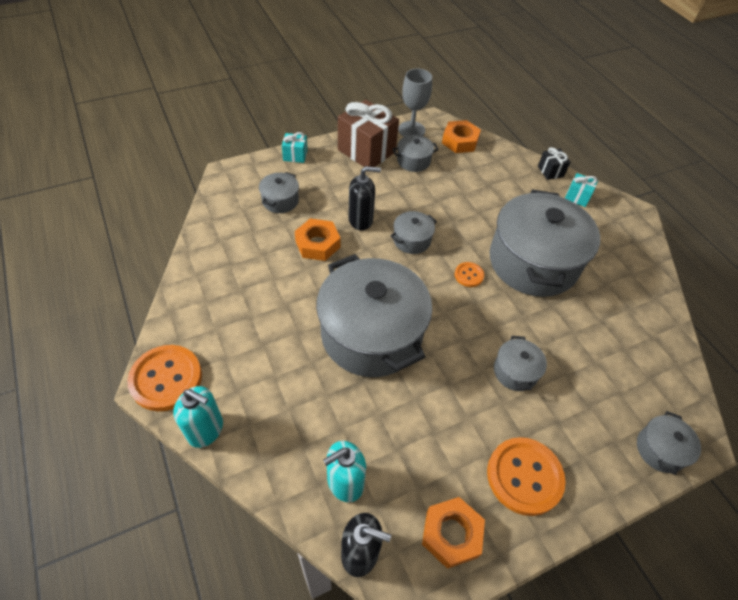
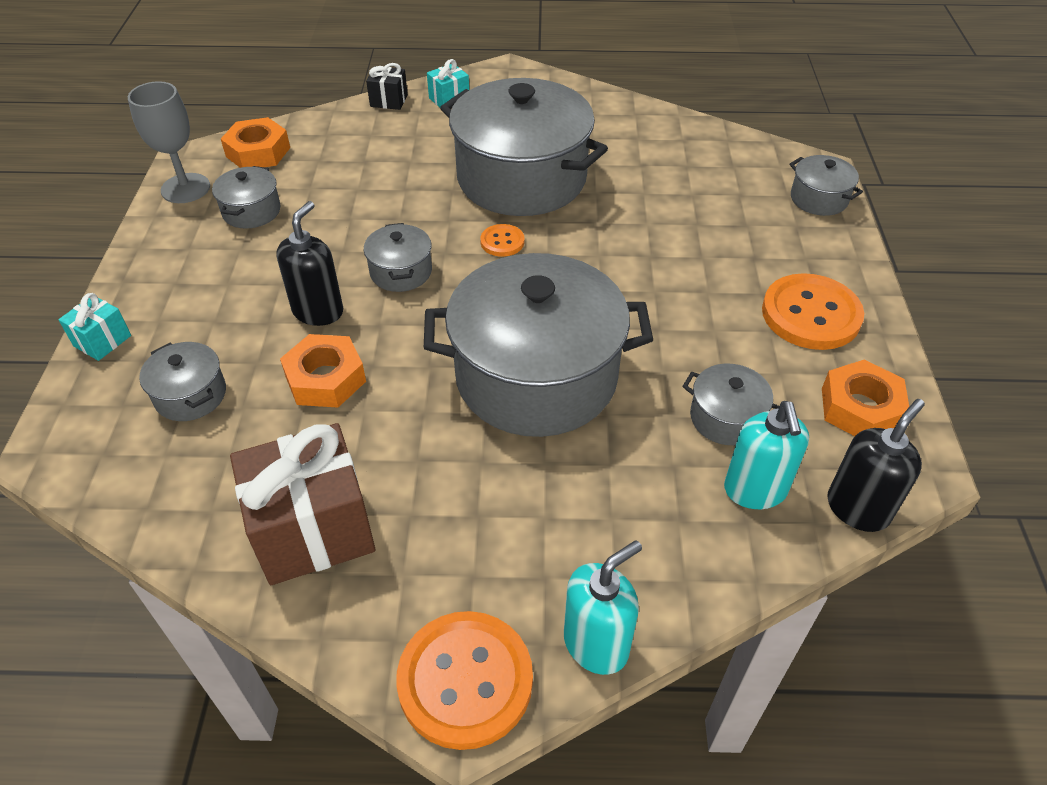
camera: 60 degrees left, 5 degrees down
(366, 151) = (180, 252): brown gift -> brown gift (313, 530)
(515, 371) = (671, 262): grey pot -> grey pot (726, 418)

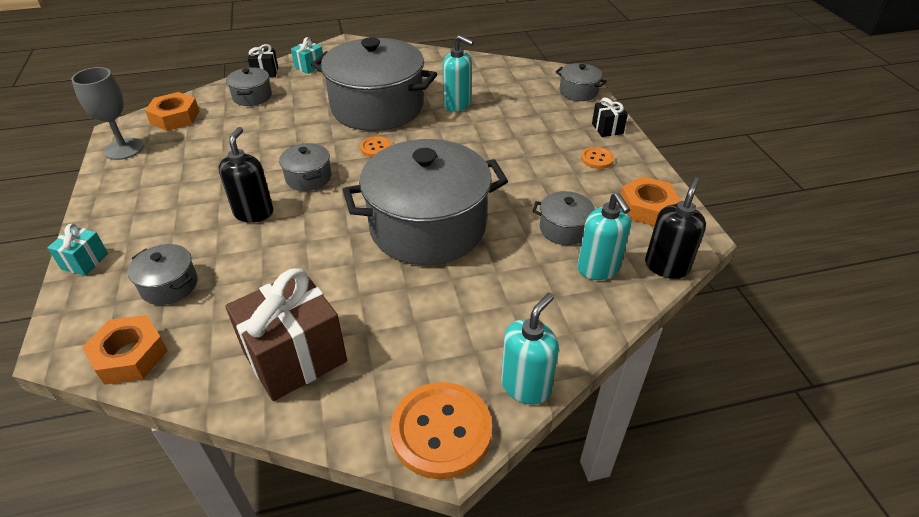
camera: 15 degrees left, 5 degrees down
(251, 211) = (181, 156): grey pot -> grey pot (252, 96)
(325, 379) = (273, 255): orange nut -> orange nut (130, 356)
(634, 191) = (457, 104): none -> turquoise soap dispenser
(811, 314) = (597, 159): orange button -> orange button, size x0.49
(843, 267) = (607, 128): none -> black gift

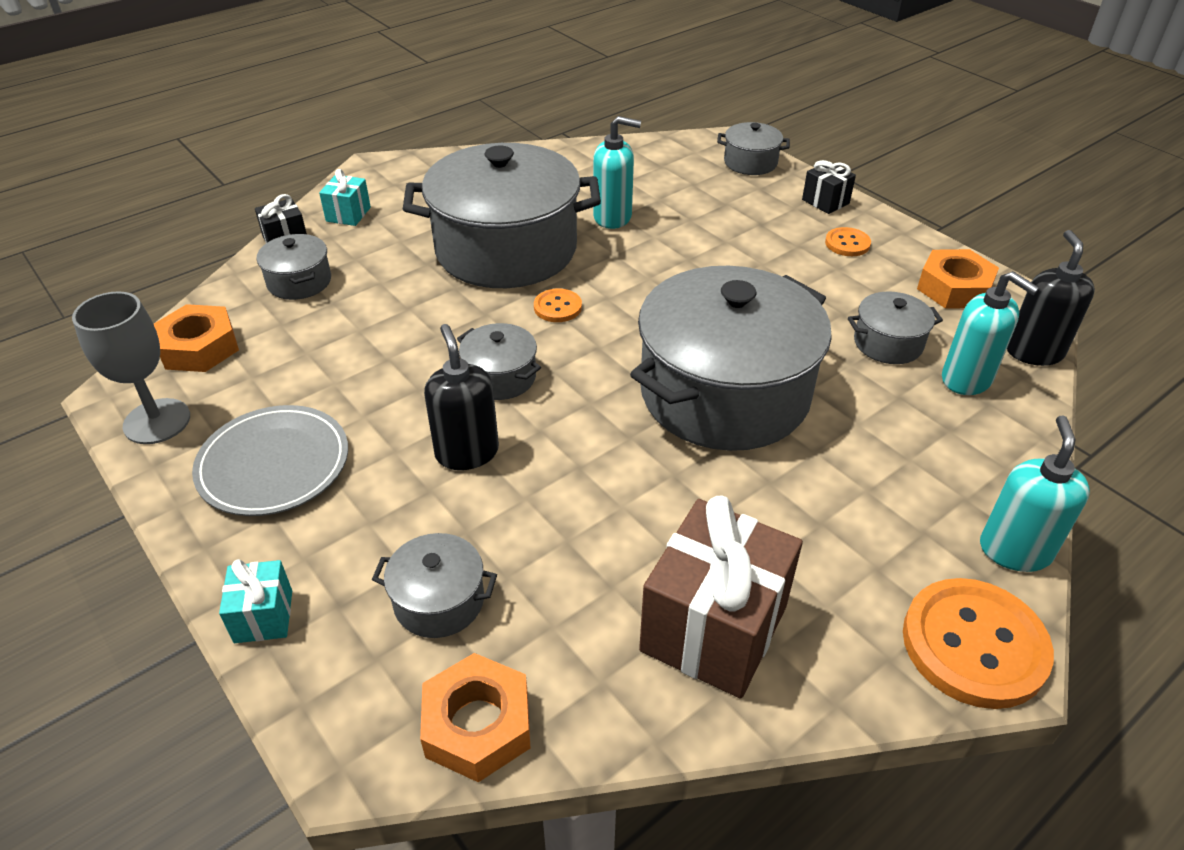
camera: 25 degrees left, 0 degrees up
(156, 188) = (274, 465): none -> grey plate

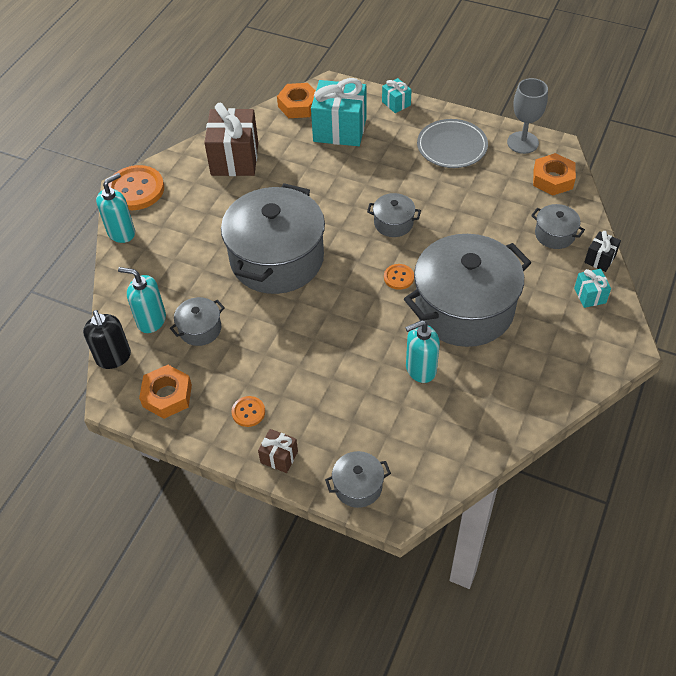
camera: 155 degrees right, 10 degrees up
(439, 601) = (340, 130): grey pot -> turquoise gift
(467, 452) = (377, 183): black soap dispenser -> none
(825, 201) = (279, 457): black gift -> brown gift
(1014, 550) = (121, 232): turquoise soap dispenser -> turquoise soap dispenser turned 120 degrees counterclockwise

